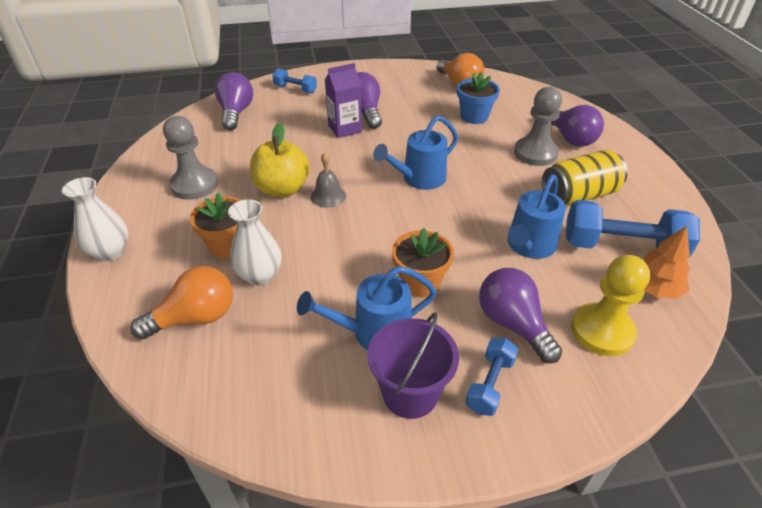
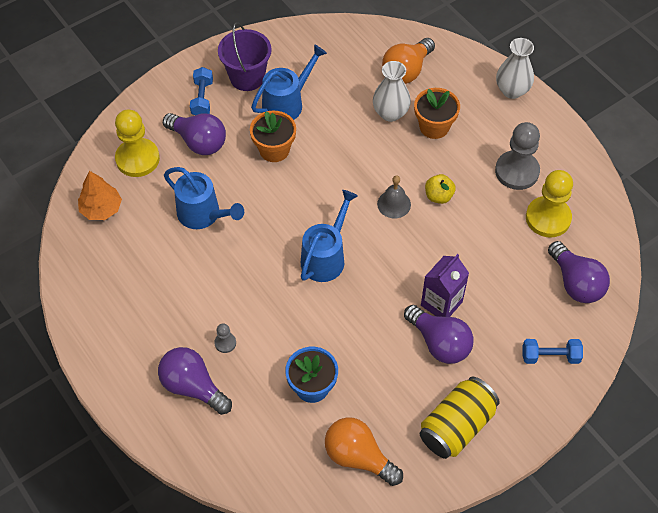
camera: 155 degrees right, 15 degrees up
(209, 149) = (548, 218): none -> yellow pawn
(282, 189) = (438, 196): yellow apple -> yellow apple, size x0.55
(529, 246) = (203, 214): blue watering can -> blue watering can turned 120 degrees clockwise
(535, 153) = (225, 343): grey pawn -> grey pawn, size x0.45
(579, 195) = (171, 293): yellow can -> yellow can (456, 426)
(622, 247) = (127, 242): blue dumbbell -> none

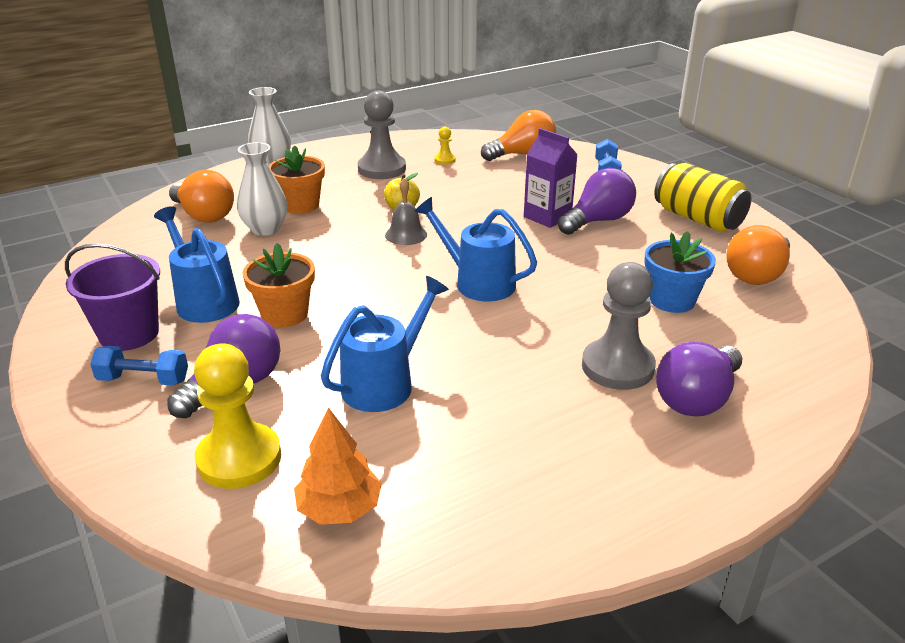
camera: 85 degrees left, 25 degrees down
(225, 343) = (617, 367): grey pawn -> grey pawn, size x2.22
(548, 218) = (445, 160): yellow pawn -> yellow pawn, size x0.45
(575, 283) = (522, 155): purple light bulb -> orange light bulb

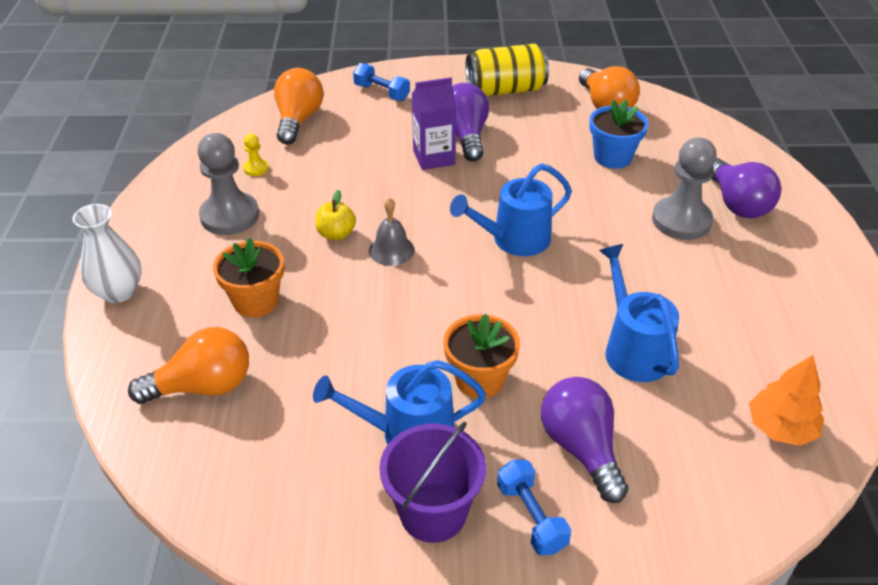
camera: 60 degrees left, 10 degrees up
(143, 380) = (531, 517): blue dumbbell -> blue dumbbell turned 60 degrees counterclockwise
(239, 458) = (692, 473): yellow pawn -> none
(265, 229) = (287, 344): white vase -> none

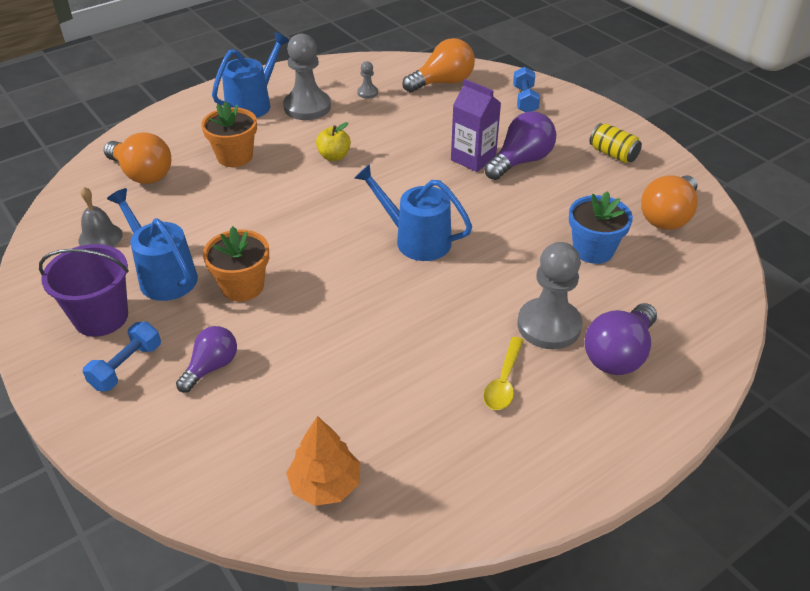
camera: 55 degrees right, 0 degrees up
(118, 292) = (197, 105): white vase -> none
(256, 168) = (367, 93): yellow pawn -> grey pawn
(391, 250) = (342, 187): grey bell -> grey bell (100, 237)
(505, 90) = (613, 154): yellow can -> yellow can, size x0.59
(581, 448) = (211, 367): purple light bulb -> purple light bulb, size x0.66
(633, 349) = (345, 356): blue watering can -> blue watering can (253, 104)
(726, 273) = (504, 381): none -> yellow spoon

